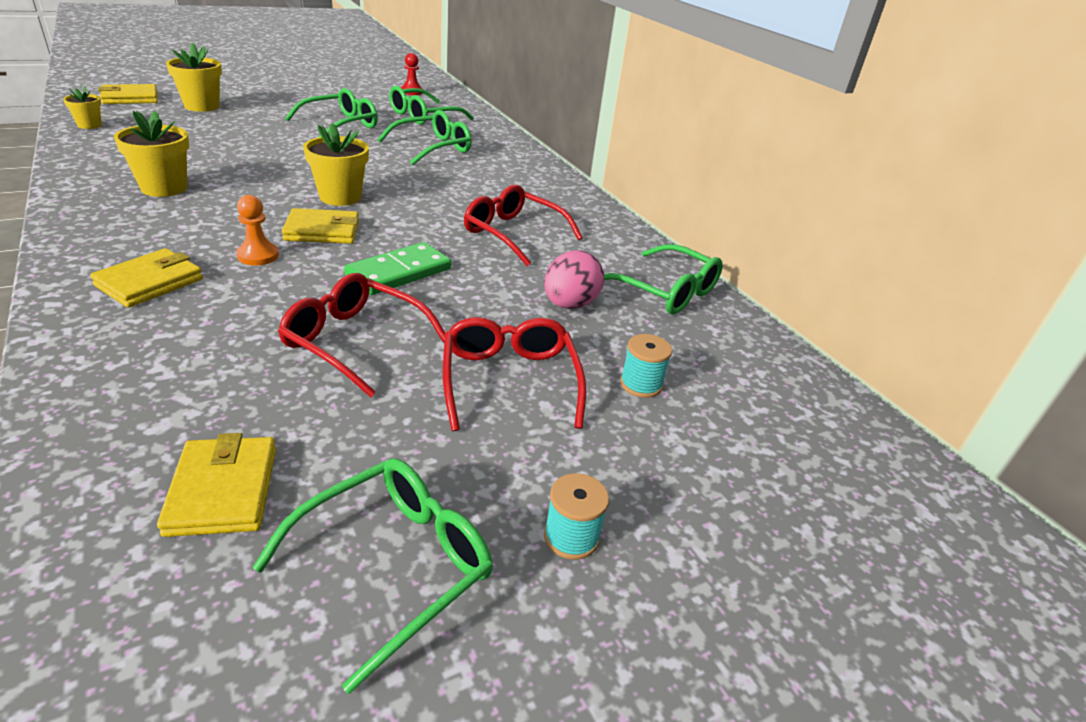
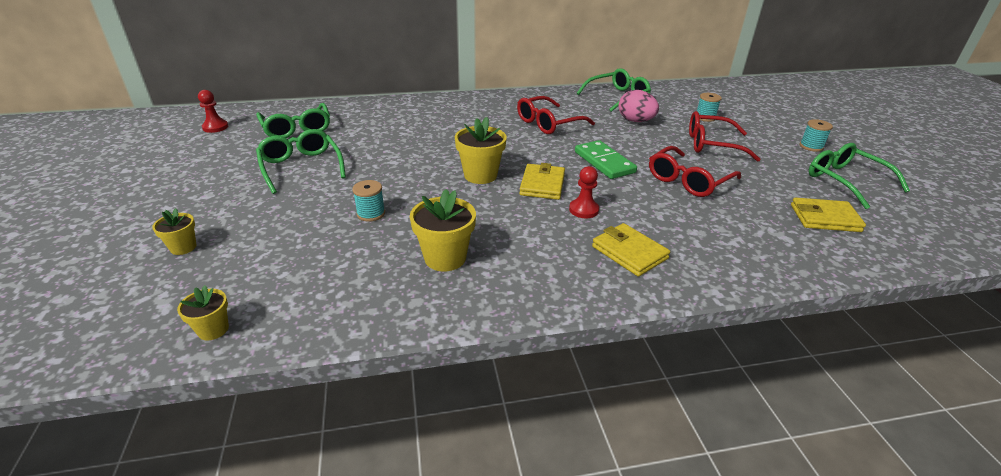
camera: 70 degrees left, 0 degrees up
(130, 98) = (102, 307): yellow wallet -> none
(202, 106) = (183, 247): yellow flower pot -> yellow flower pot, size x0.58
(251, 155) = (371, 214): none -> turquoise spool
(258, 256) = (583, 210): orange pawn -> red pawn
(433, 148) = (383, 132): green glasses -> none

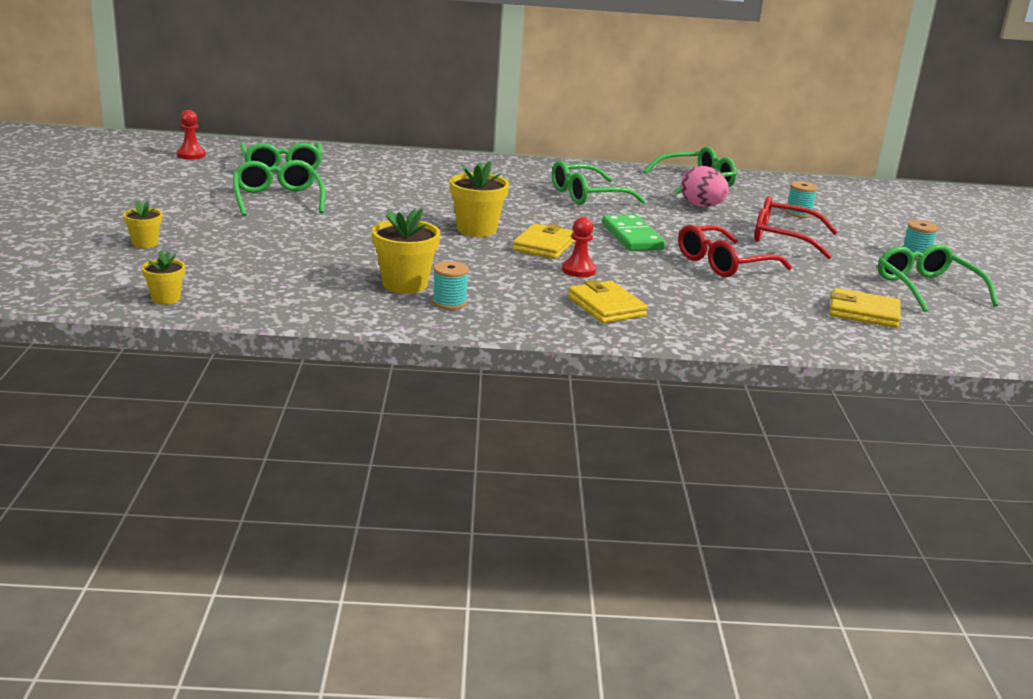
camera: 10 degrees right, 10 degrees down
(371, 214) = (340, 244): turquoise spool -> turquoise spool (449, 303)
(548, 123) = (587, 196): red glasses -> green glasses

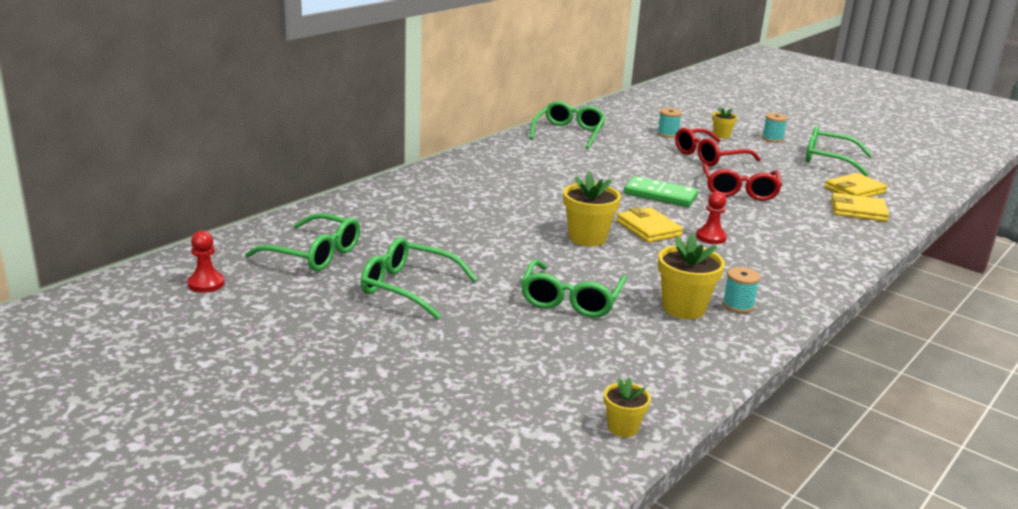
camera: 50 degrees left, 0 degrees up
(145, 243) = (456, 393): yellow flower pot -> yellow flower pot (721, 135)
(587, 196) = (556, 174): green glasses -> green glasses (571, 300)
(606, 306) = (788, 255): yellow wallet -> yellow wallet (858, 211)
(702, 206) = (622, 152): pink egg -> none

